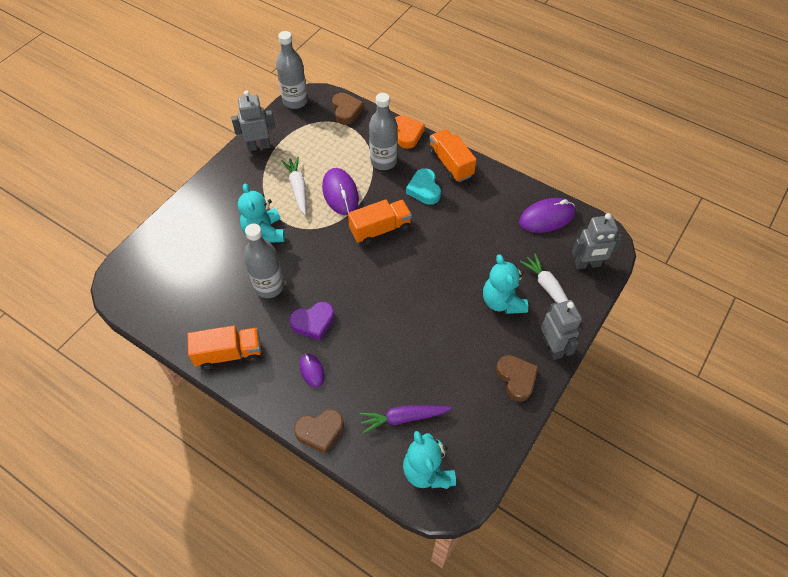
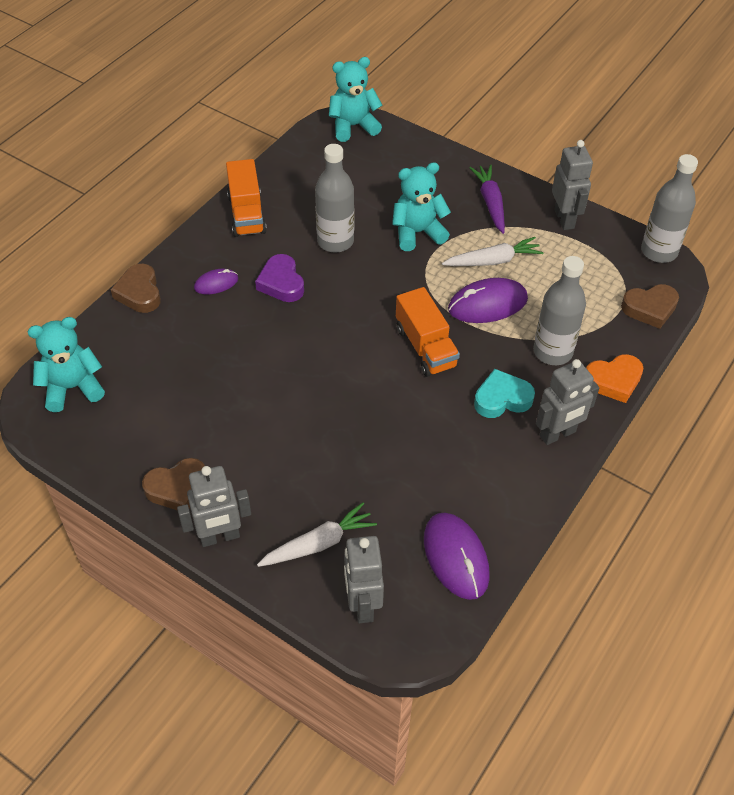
camera: 90 degrees right, 5 degrees down
(404, 418) = (142, 367): purple carrot -> purple carrot (490, 203)
(450, 164) = (558, 434): orange truck -> grey robot
(502, 301) = (300, 482): turquoise teddy bear -> turquoise teddy bear (353, 126)

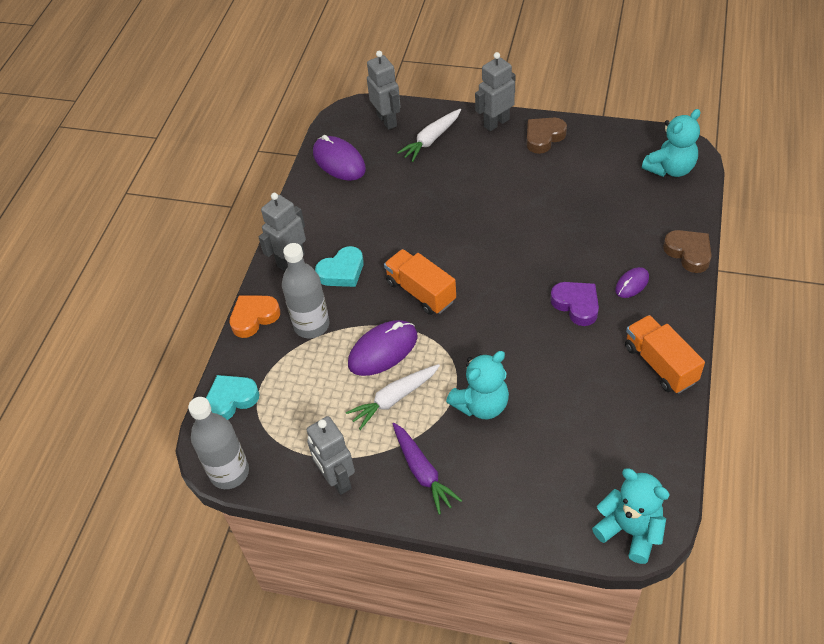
camera: 165 degrees right, 0 degrees up
(335, 241) = (555, 365): grey bottle -> none
(353, 126) = (630, 530): turquoise teddy bear -> turquoise teddy bear turned 105 degrees counterclockwise
(650, 308) = (231, 400): brown heart -> turquoise heart

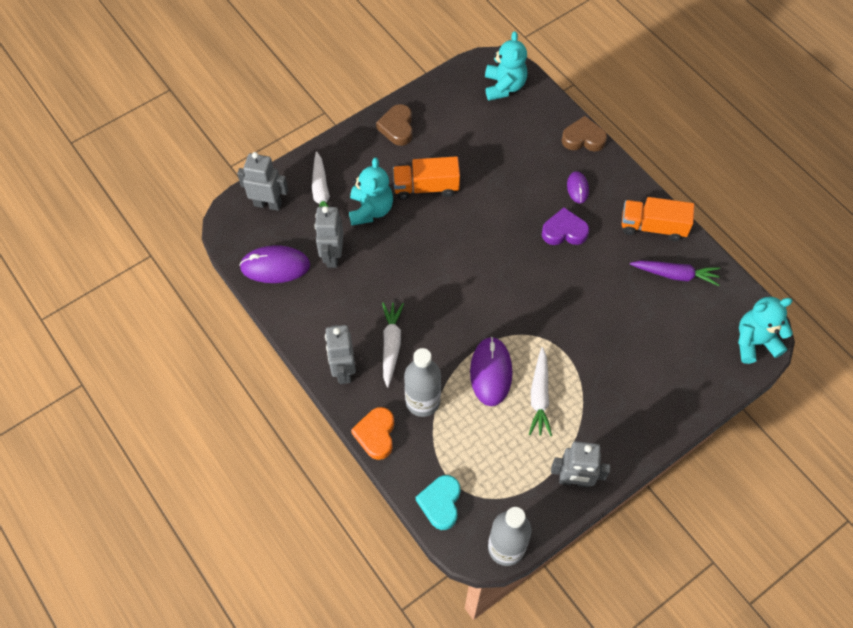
camera: 55 degrees left, 10 degrees up
(342, 271) = (391, 345): turquoise heart -> white carrot
(421, 292) = (461, 310): orange truck -> orange truck (426, 187)
(422, 471) = (614, 423): purple carrot -> purple carrot (675, 275)
(481, 404) = (592, 348): turquoise teddy bear -> turquoise teddy bear (371, 210)
(496, 123) = (350, 142): grey robot -> grey robot (332, 256)

